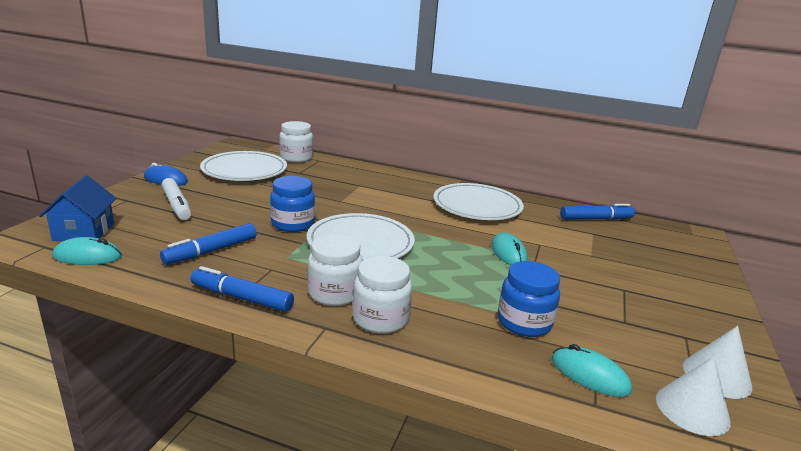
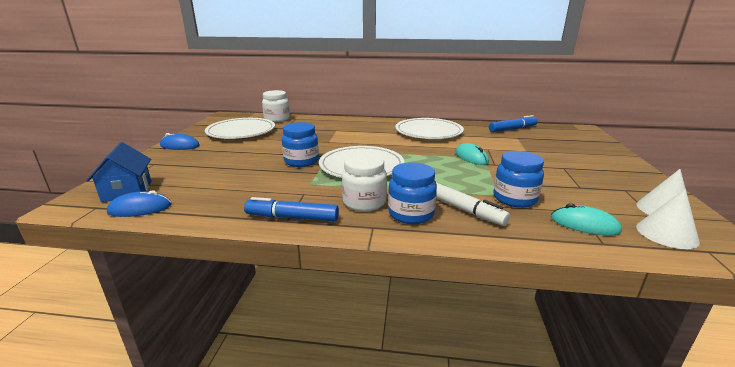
camera: 10 degrees left, 0 degrees up
(87, 256) = (140, 208): turquoise mouse -> blue mouse
(177, 205) = (199, 161): white marker -> white marker (463, 209)
(211, 251) = (247, 189): blue marker -> none
(380, 319) = (411, 214): white jar -> blue jar

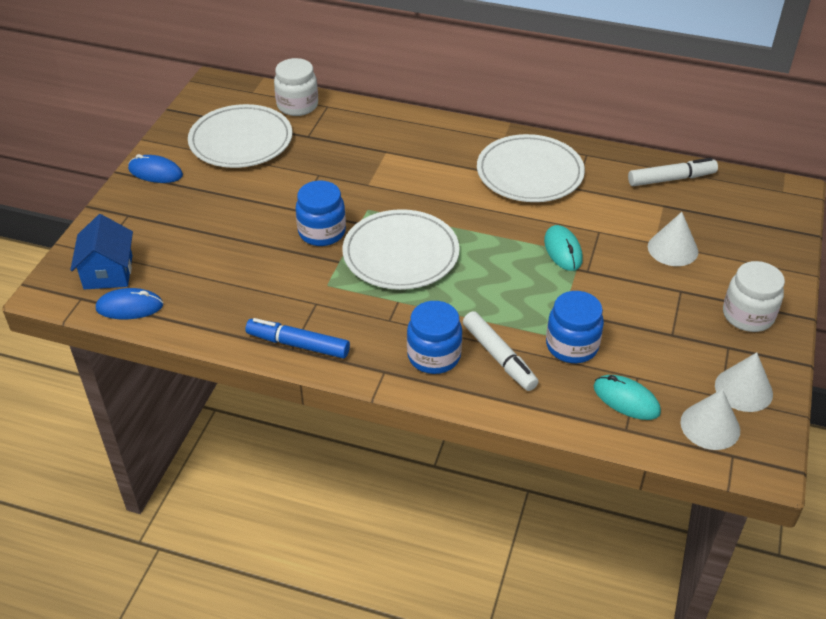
camera: 10 degrees right, 20 degrees up
(364, 202) = (385, 329): white jar -> white jar (748, 315)
(512, 129) = (671, 179): blue marker -> white marker
(540, 152) = (672, 249): none -> white cone

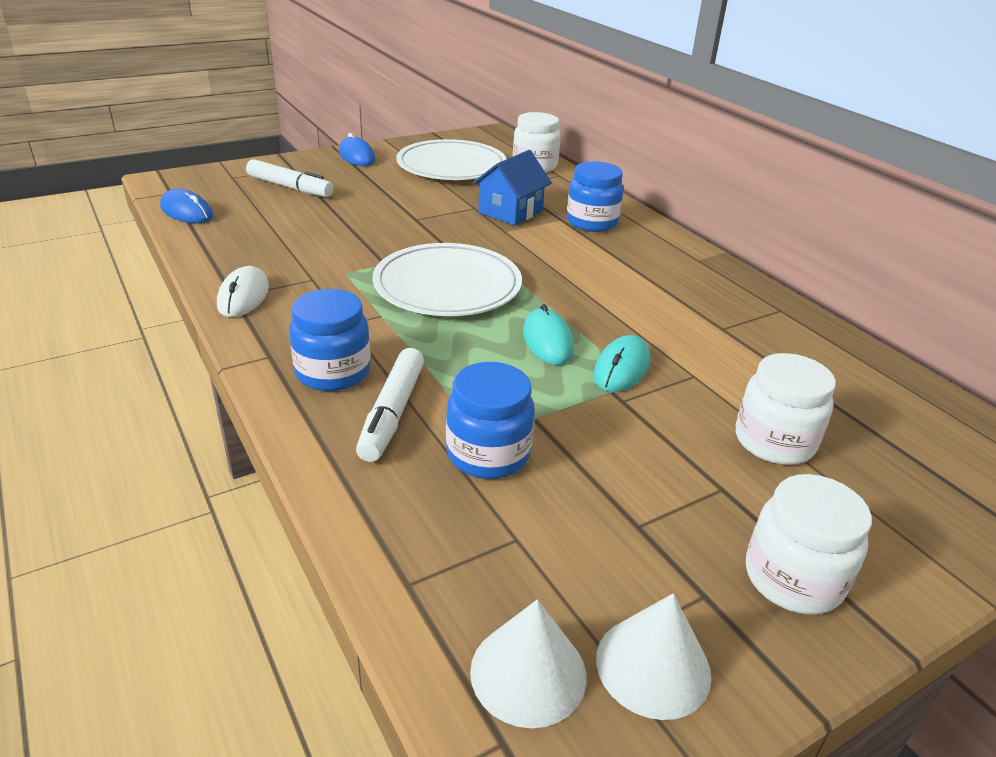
camera: 40 degrees right, 10 degrees down
(108, 272) = (216, 188): blue house -> blue house (510, 212)
(298, 345) = (243, 296): blue marker -> white mouse
(322, 232) = (408, 240): blue jar -> blue jar (592, 222)
(529, 173) = (686, 293): white plate -> none
(626, 400) = (462, 552): turquoise mouse -> turquoise mouse (547, 341)
(671, 179) = (870, 378): white marker -> white marker (290, 187)
(672, 249) = (774, 441): white cone -> white jar

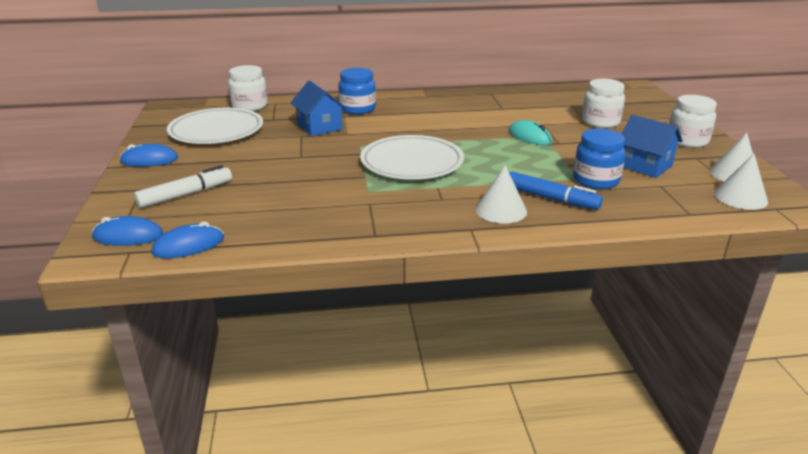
camera: 65 degrees left, 5 degrees down
(198, 185) = (128, 236): none -> blue mouse
(243, 296) = (378, 231): white mouse -> none
(333, 372) = (501, 210): blue jar -> white cone
(392, 413) = (551, 198): white marker -> blue marker
(547, 341) = (494, 148): turquoise mouse -> none
(597, 513) = (644, 165): none -> blue house

